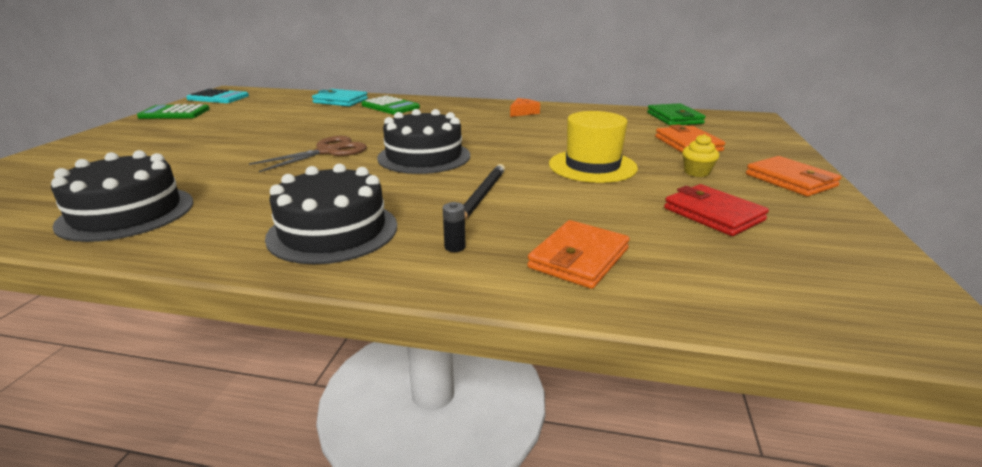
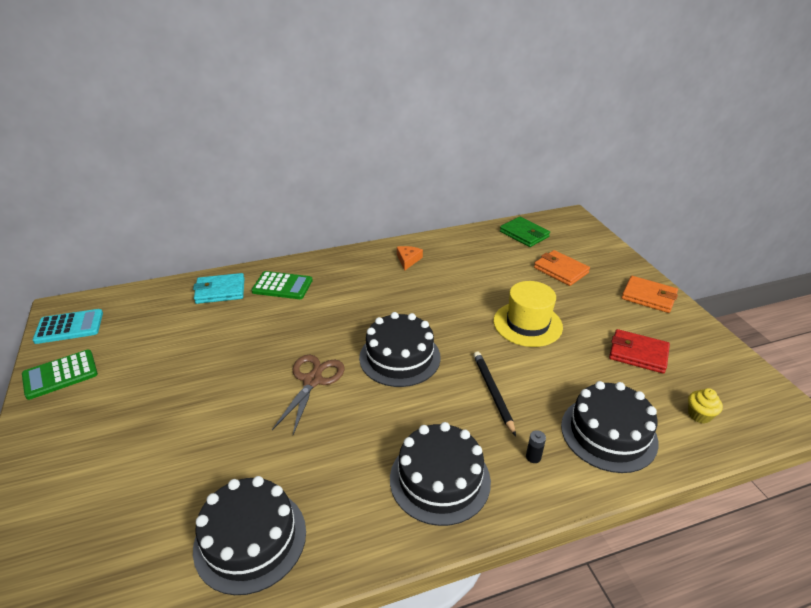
camera: 30 degrees left, 10 degrees up
(579, 258) = (608, 433): orange wallet -> black cake
(696, 172) = (594, 307): yellow cupcake -> yellow cupcake (699, 415)

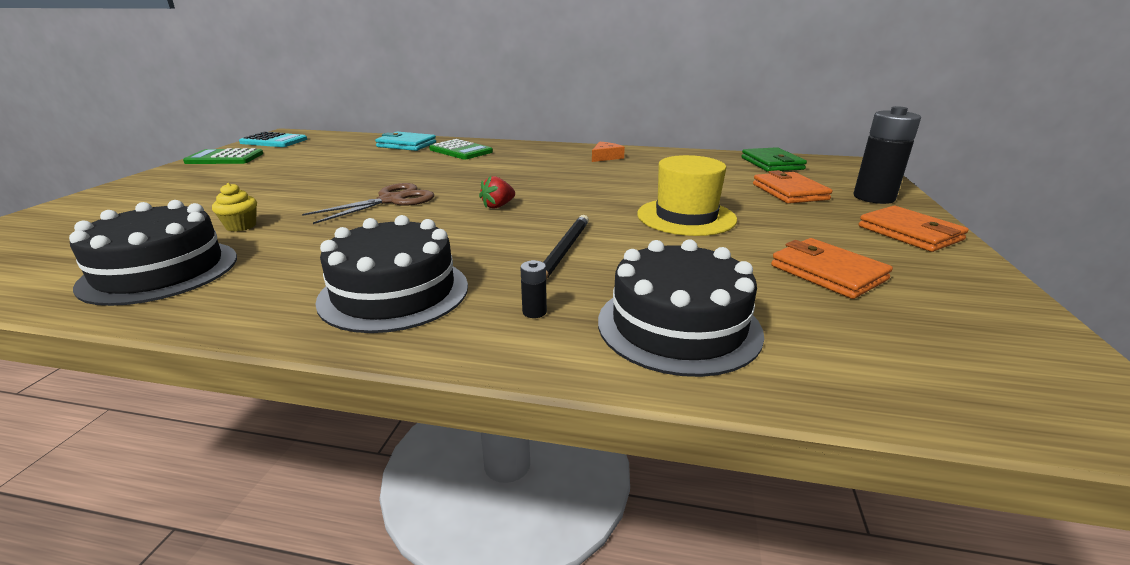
camera: 30 degrees right, 10 degrees down
(399, 357) = (498, 206): black cake -> red strawberry
(608, 261) = (874, 197): none -> black battery
(638, 354) = (828, 273): red wallet -> orange wallet
(699, 415) = (876, 356): yellow cupcake -> yellow cupcake (241, 226)

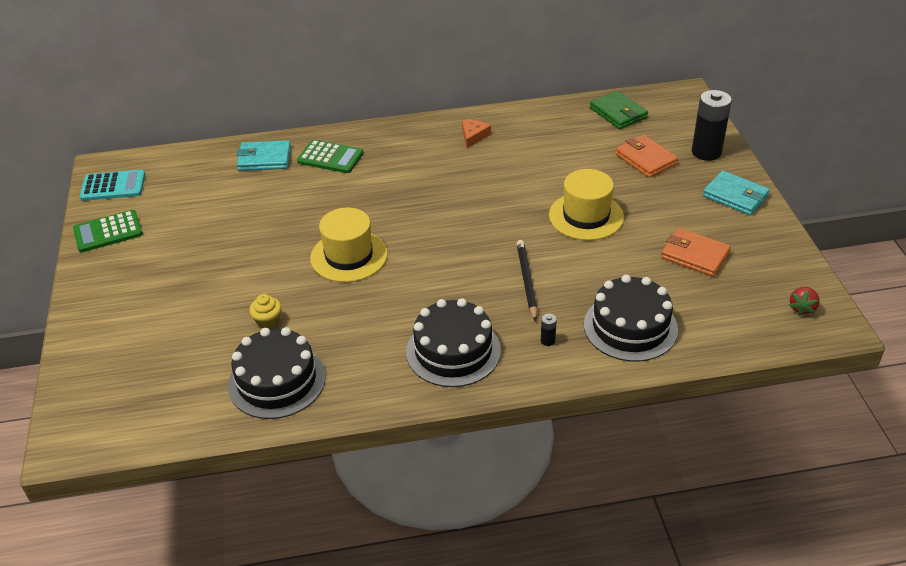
camera: 20 degrees left, 15 degrees up
(391, 200) = (349, 256): brown scissors -> yellow hat
(498, 206) = (440, 240): red strawberry -> red strawberry (802, 308)
(909, 233) = (735, 196): orange wallet -> turquoise wallet

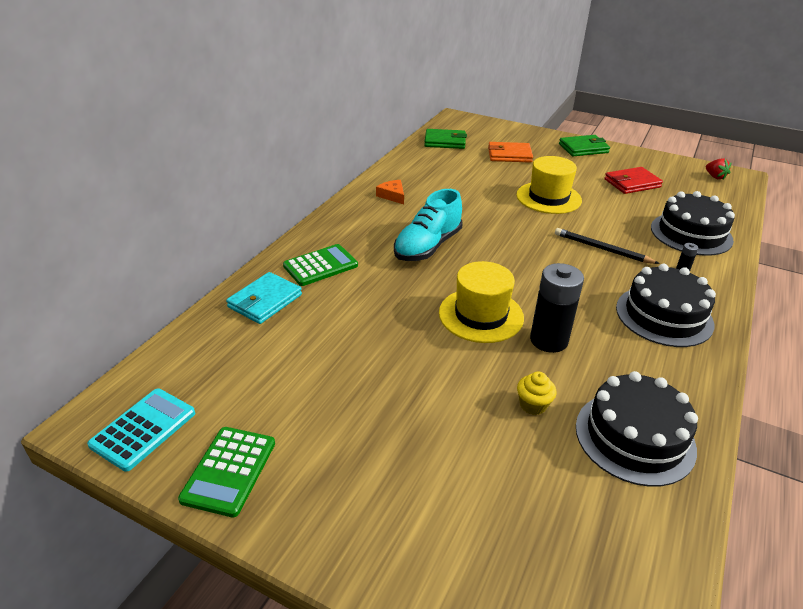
camera: 55 degrees left, 5 degrees down
(415, 190) = (427, 246): none -> turquoise shoe
(695, 255) = (632, 183): orange wallet -> red wallet
(706, 152) = (527, 137): black battery -> black battery (548, 340)
(735, 196) = (583, 148): turquoise wallet -> green wallet

